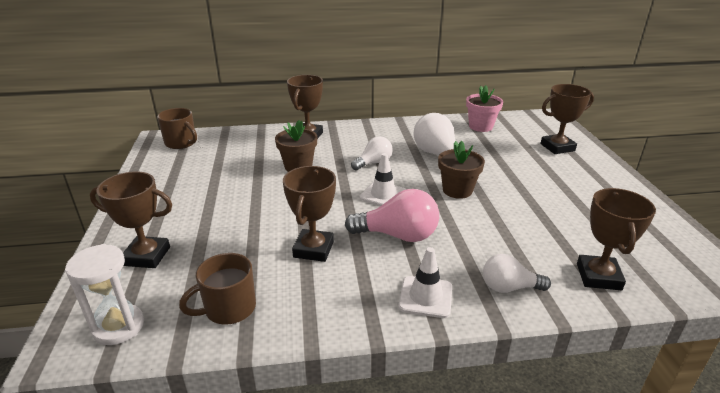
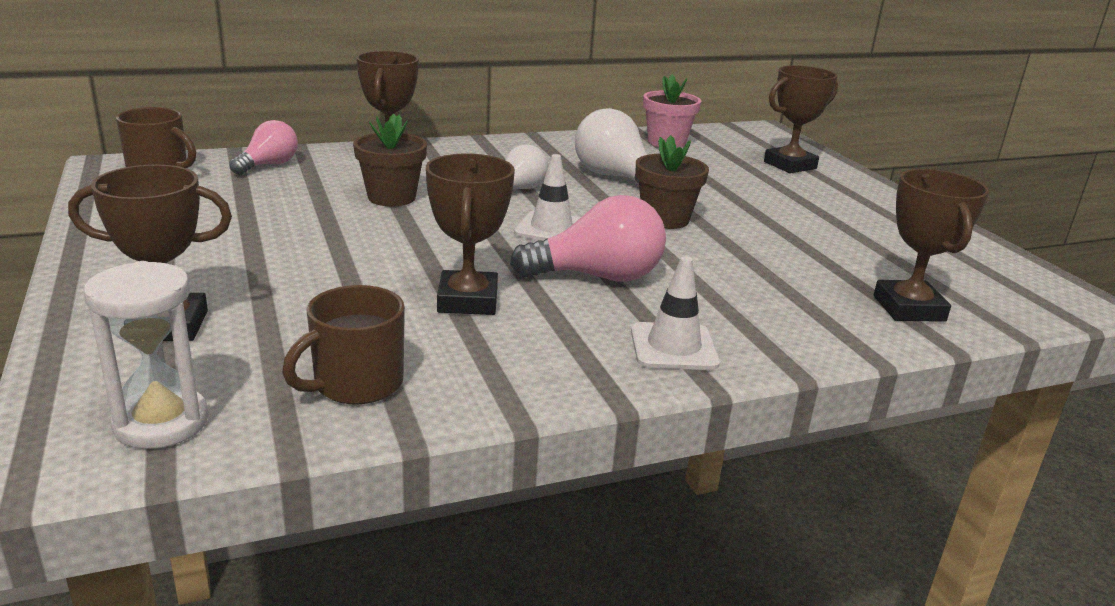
camera: 15 degrees left, 5 degrees down
(239, 140) = (268, 165): none -> pink light bulb
(509, 287) = (791, 328): white light bulb -> none

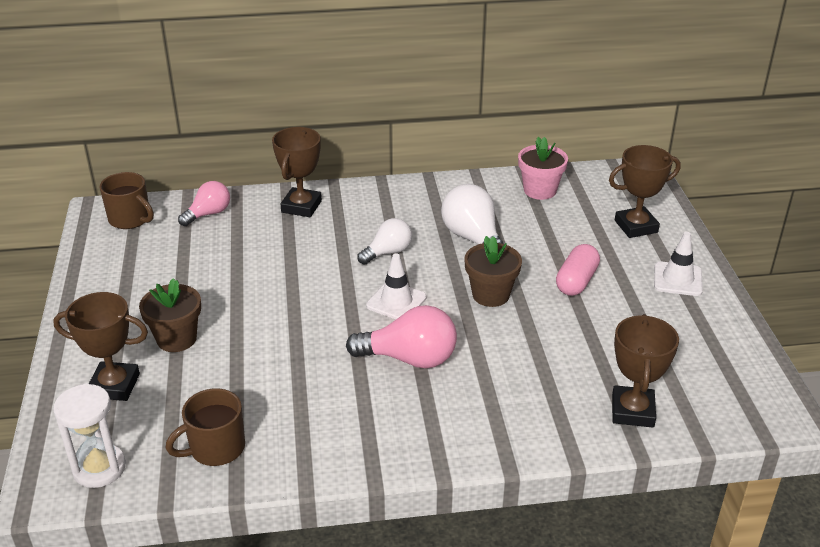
camera: 15 degrees right, 10 degrees up
(391, 197) = (289, 258): brown flower pot -> brown flower pot (176, 339)
(468, 300) = (308, 377): brown trophy -> none
(673, 347) = (433, 435): white traffic cone -> white traffic cone (677, 279)
(757, 206) = (576, 281): none -> pink capsule

